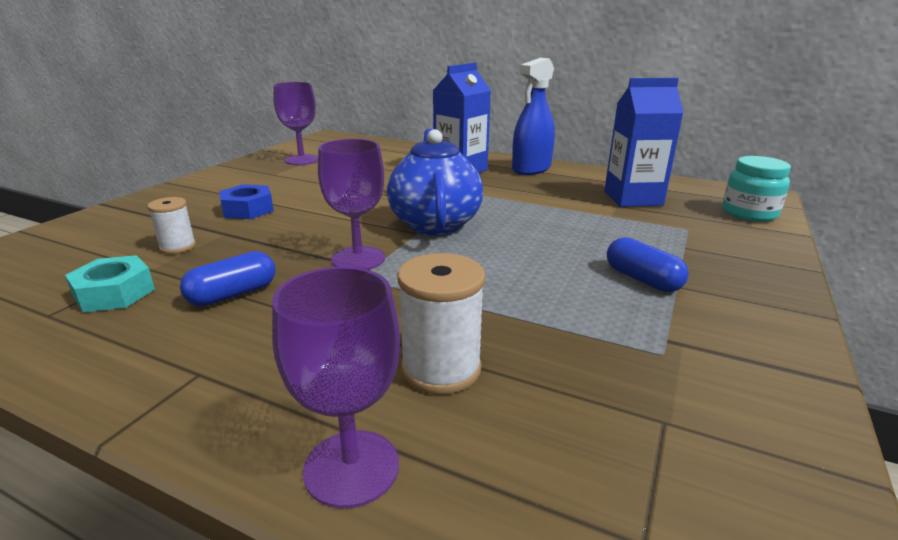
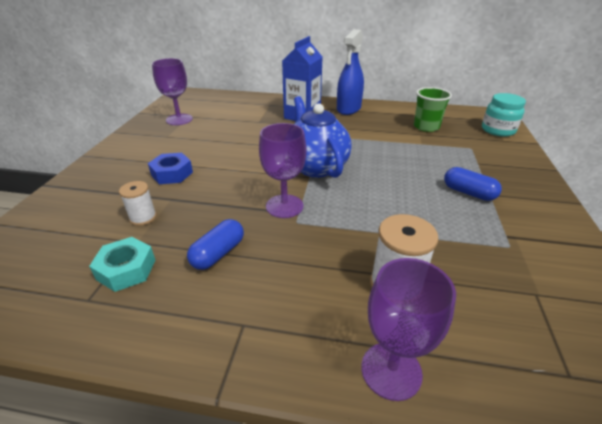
camera: 15 degrees left, 10 degrees up
(633, 198) = (426, 127): blue carton -> green cup

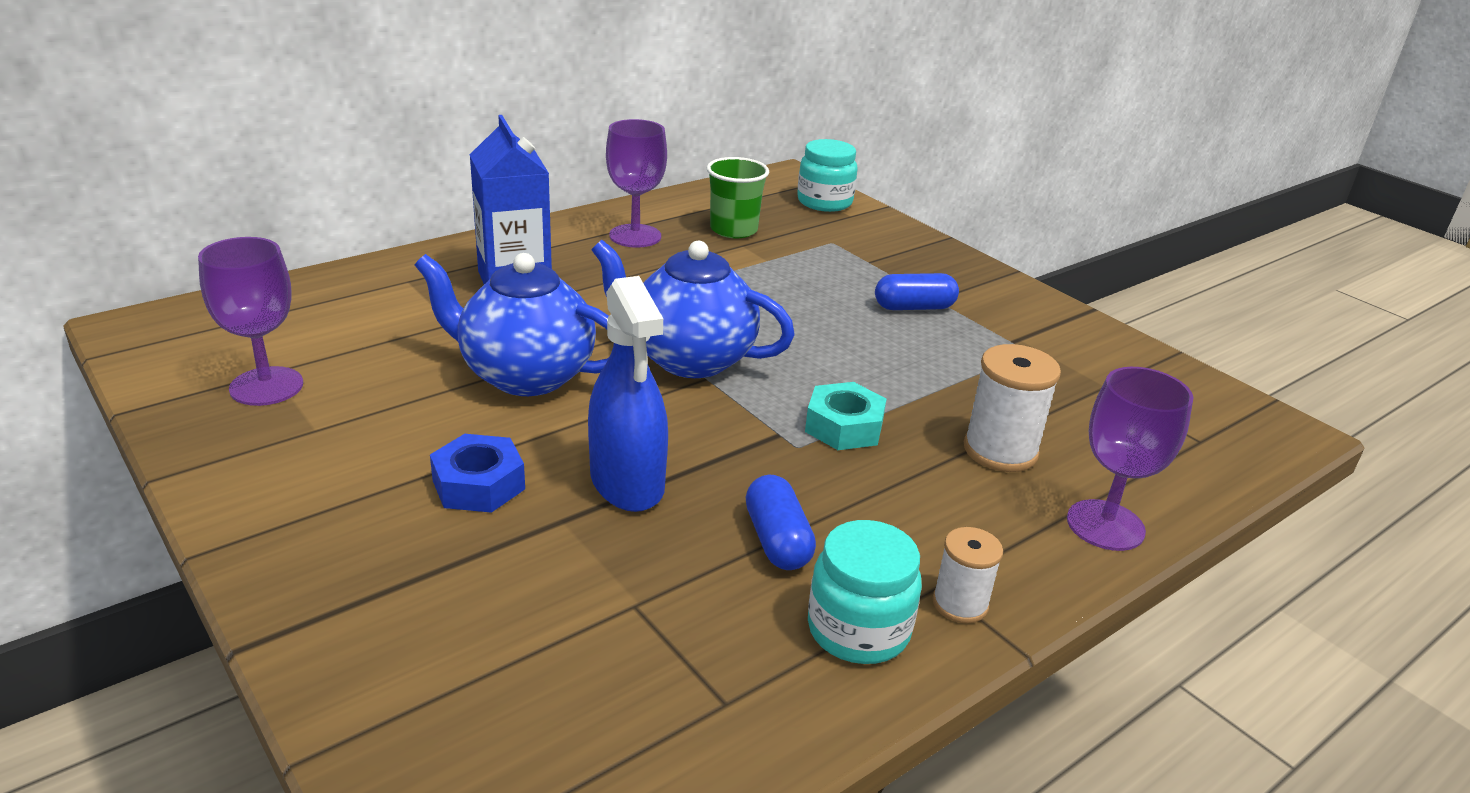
camera: 50 degrees left, 5 degrees down
(126, 269) = (700, 639): turquoise nut -> turquoise nut (844, 427)
(143, 217) = (576, 570): white spool -> white spool (960, 604)
(176, 314) = (858, 630): none -> turquoise jar
(249, 147) = (524, 375): none -> blue teapot
(284, 206) = (747, 435): purple goblet -> purple goblet (635, 236)
(348, 109) = (571, 238): blue spray bottle -> blue spray bottle (627, 482)

